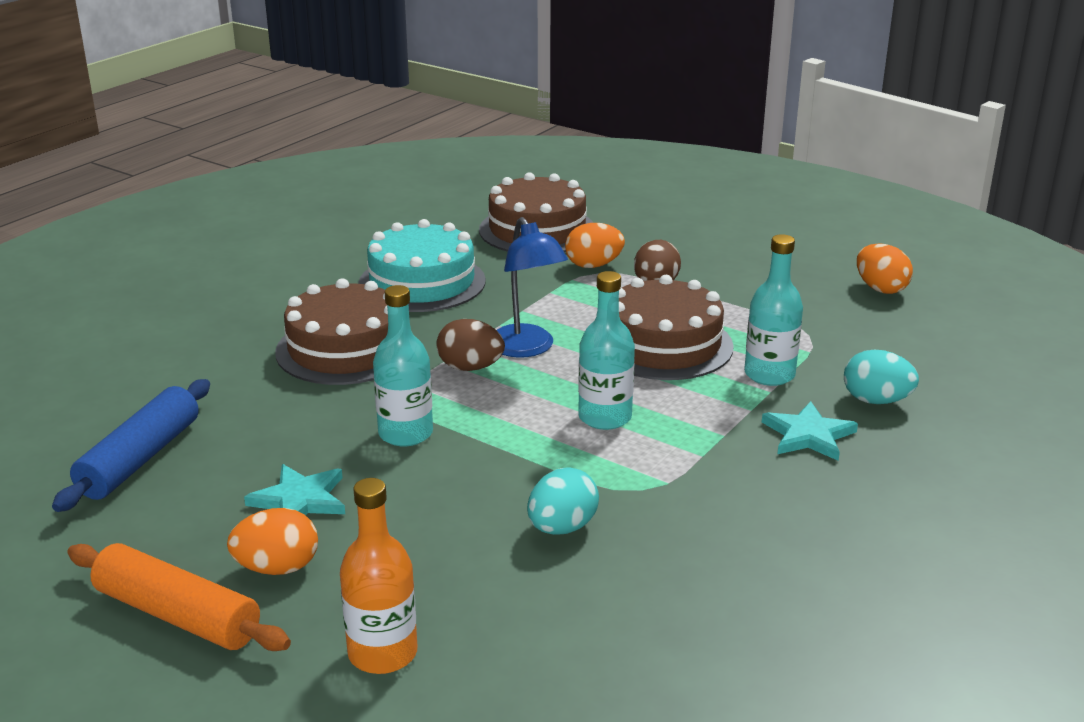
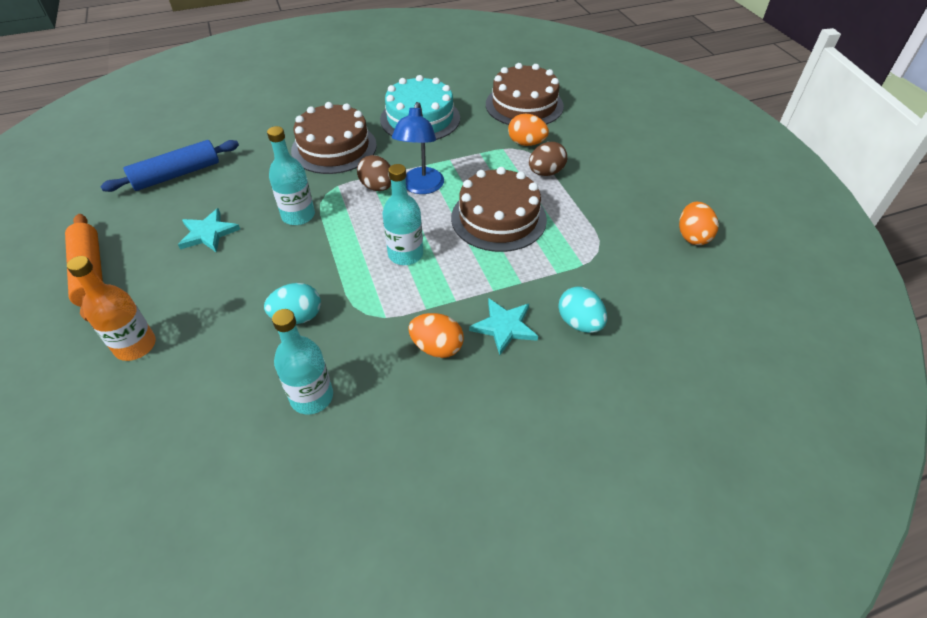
camera: 35 degrees right, 20 degrees up
(277, 568) = (154, 269): orange egg -> orange egg (437, 347)
(769, 374) = (535, 270): turquoise bottle -> turquoise bottle (312, 397)

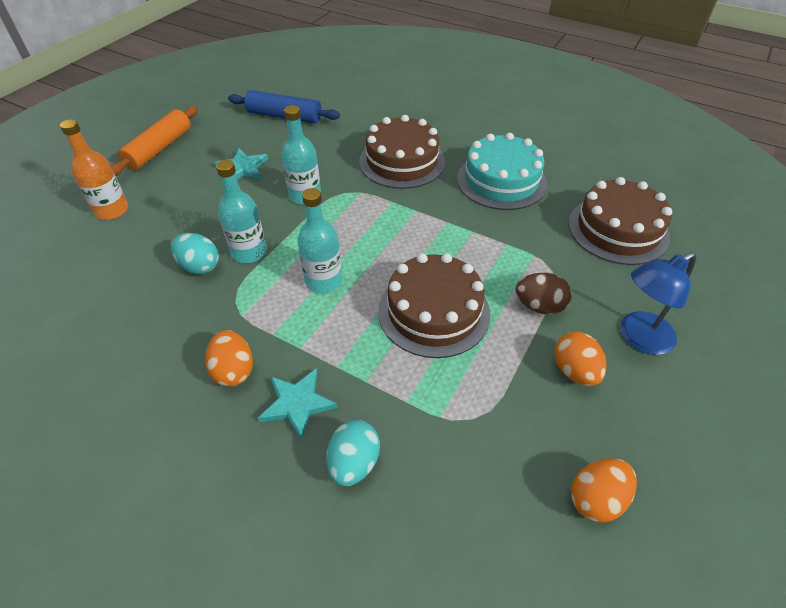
camera: 50 degrees right, 0 degrees up
(312, 397) = (126, 327): turquoise bottle -> turquoise bottle (249, 252)
(377, 187) = (385, 213): brown egg -> none
(421, 187) = (414, 237): blue lamp -> blue lamp (638, 338)
(526, 143) = (563, 266): orange egg -> orange egg (574, 371)

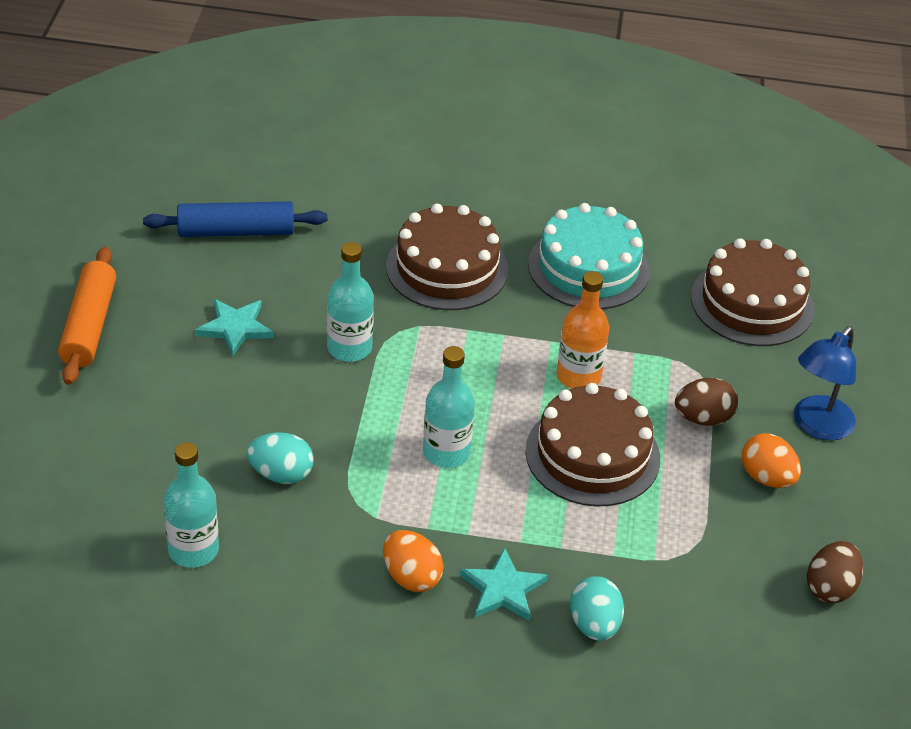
camera: 25 degrees left, 5 degrees down
(112, 210) = (100, 432): orange bottle -> orange bottle (578, 376)
(249, 252) = (330, 441): turquoise bottle -> turquoise bottle (193, 550)
(596, 499) = (830, 588): orange egg -> brown egg

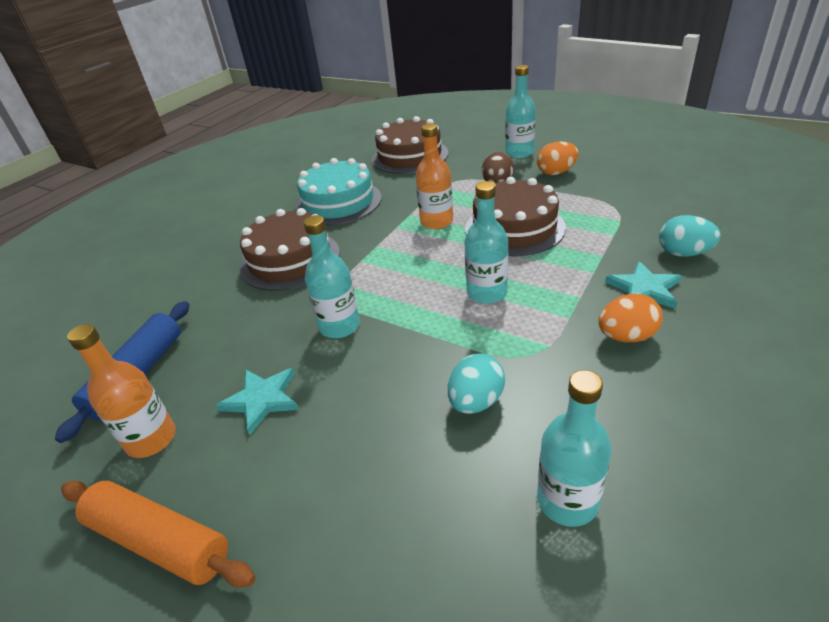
camera: 60 degrees left, 5 degrees down
(172, 277) = (151, 439): none -> orange bottle
(817, 426) = (519, 153): blue lamp -> turquoise bottle
(830, 588) = (651, 167): brown egg -> none

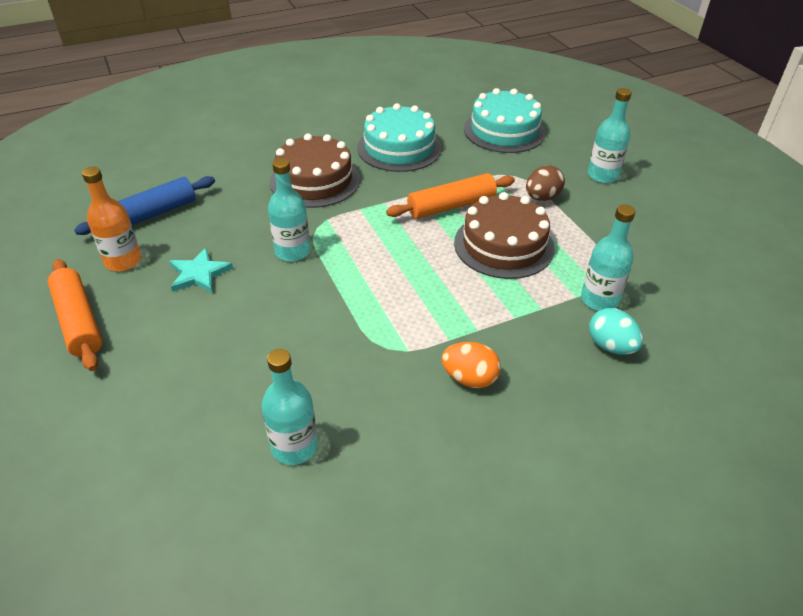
camera: 30 degrees right, 5 degrees up
(409, 156) = (504, 131): brown cake -> turquoise cake
(436, 222) = (451, 206): orange bottle -> orange rolling pin
(476, 401) = (315, 355): turquoise egg -> none
(487, 293) = (415, 286): turquoise bottle -> turquoise bottle (599, 300)
(556, 172) = (608, 213): orange egg -> none
(644, 289) = (535, 354): turquoise star -> none

